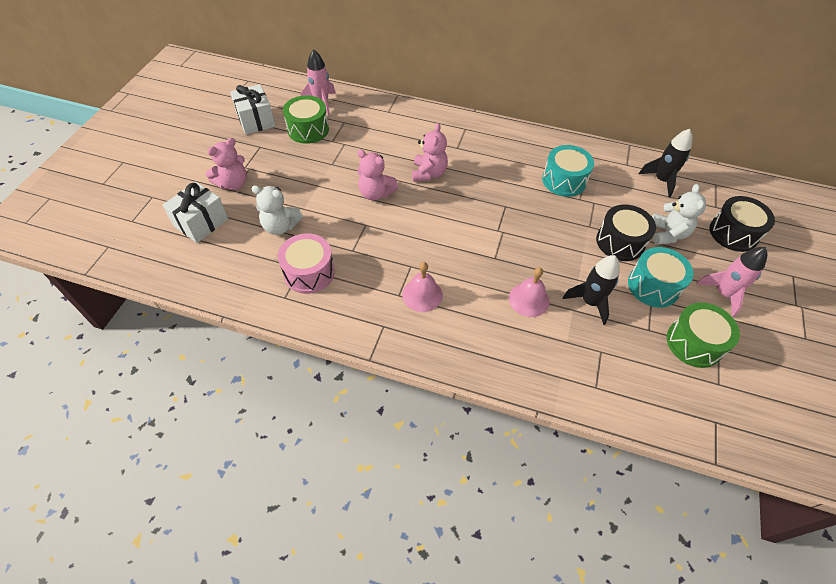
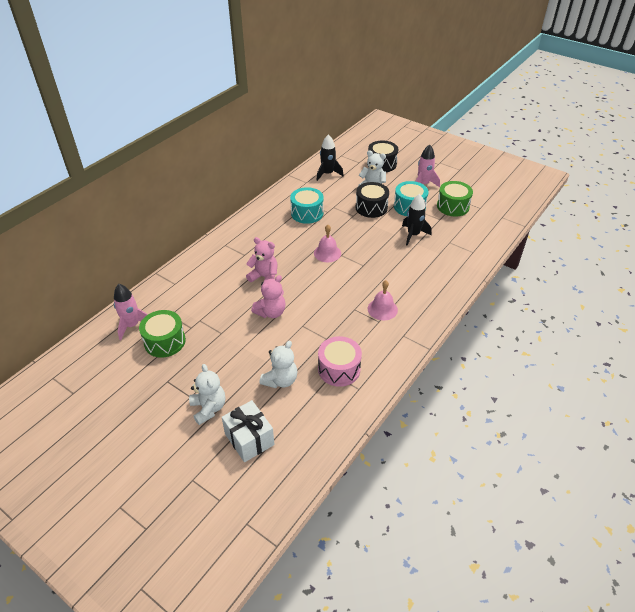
camera: 70 degrees left, 10 degrees down
(233, 183) = (208, 408): pink teddy bear -> white teddy bear
(256, 120) = (125, 379): white gift -> none
(529, 299) = (403, 260): pink bell -> pink bell (327, 253)

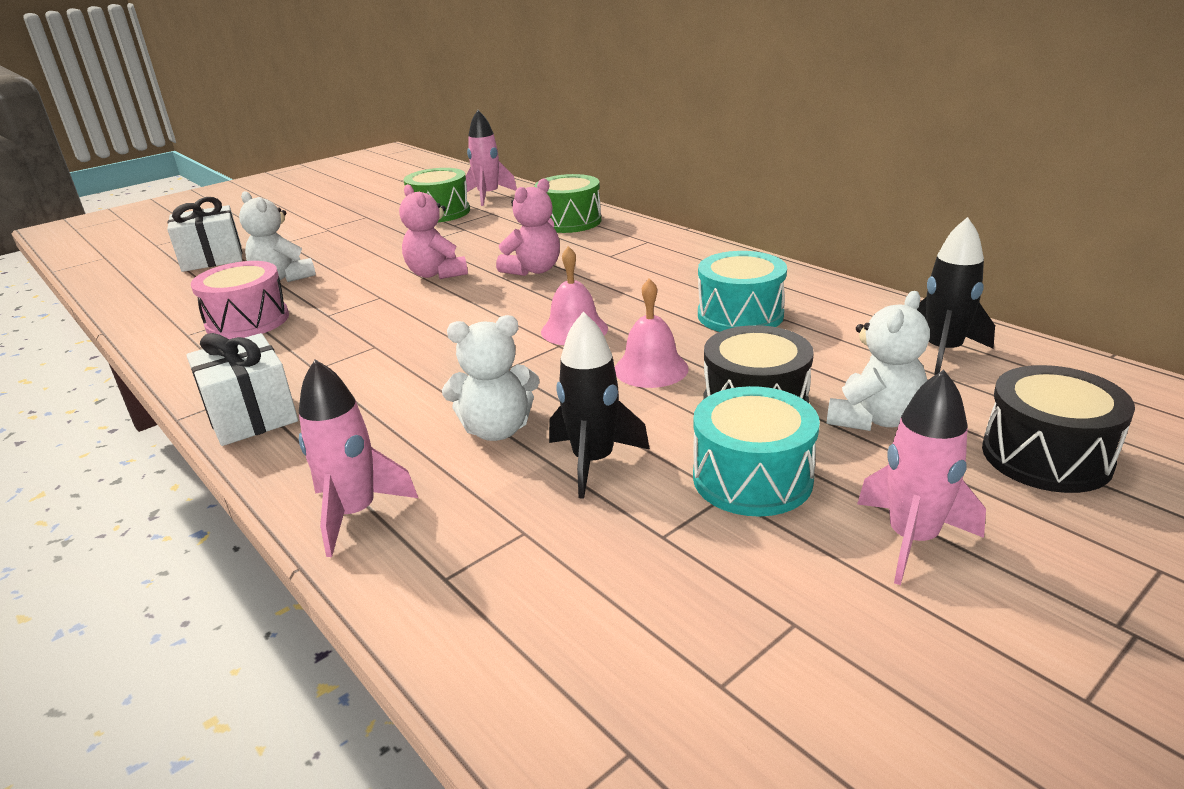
camera: 105 degrees right, 15 degrees down
(208, 408) = (292, 237): white teddy bear -> white teddy bear (497, 430)
(382, 309) = (345, 377): pink bell -> pink bell (651, 369)
(419, 326) = (251, 415): none -> white gift
(453, 206) = (742, 592): green drum -> green drum (569, 221)
(458, 277) = (355, 513): none -> pink rocket

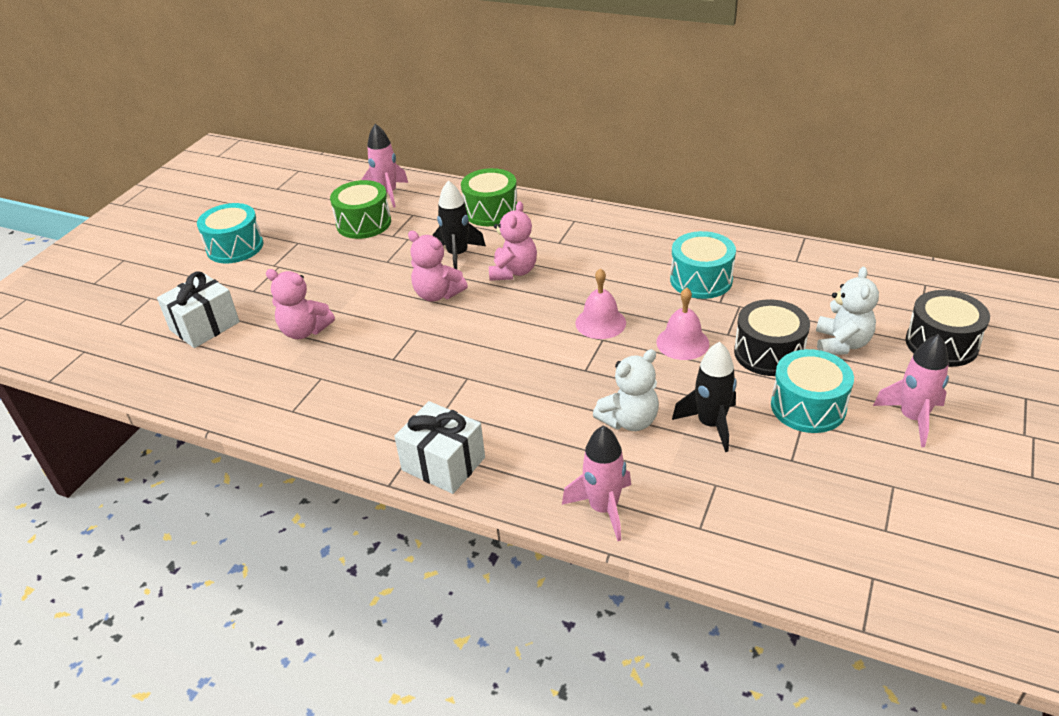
camera: 25 degrees left, 10 degrees up
(247, 321) = (330, 383): pink drum -> none
(283, 278) = (304, 331): white teddy bear -> pink teddy bear
(313, 211) = (235, 247): none -> turquoise drum
(943, 351) = (843, 280): black rocket -> black rocket (458, 255)

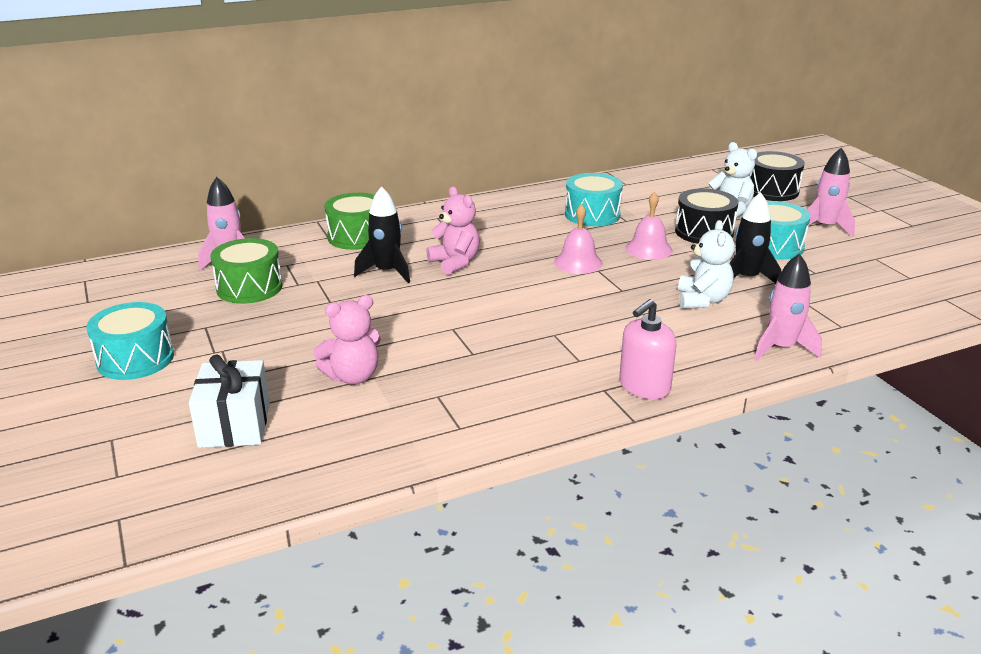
camera: 50 degrees left, 10 degrees down
(437, 294) = (423, 301): pink teddy bear -> none
(443, 464) = (644, 386): white gift -> pink soap dispenser

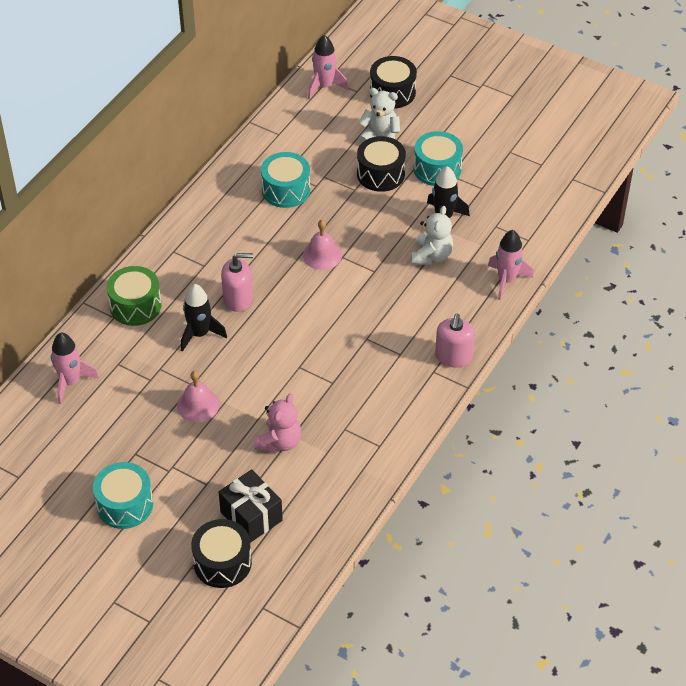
camera: 35 degrees left, 20 degrees up
(145, 451) = (222, 563): none -> black drum
(235, 425) = (251, 516): white gift -> black gift
(249, 287) = (120, 401): green drum -> none
(455, 263) = (238, 299): pink teddy bear -> pink soap dispenser
(648, 249) = (358, 214): pink bell -> pink bell (198, 405)
(702, 300) = (431, 256): white teddy bear -> white teddy bear turned 45 degrees clockwise
(825, 227) = (457, 127): pink rocket -> pink rocket (324, 86)

